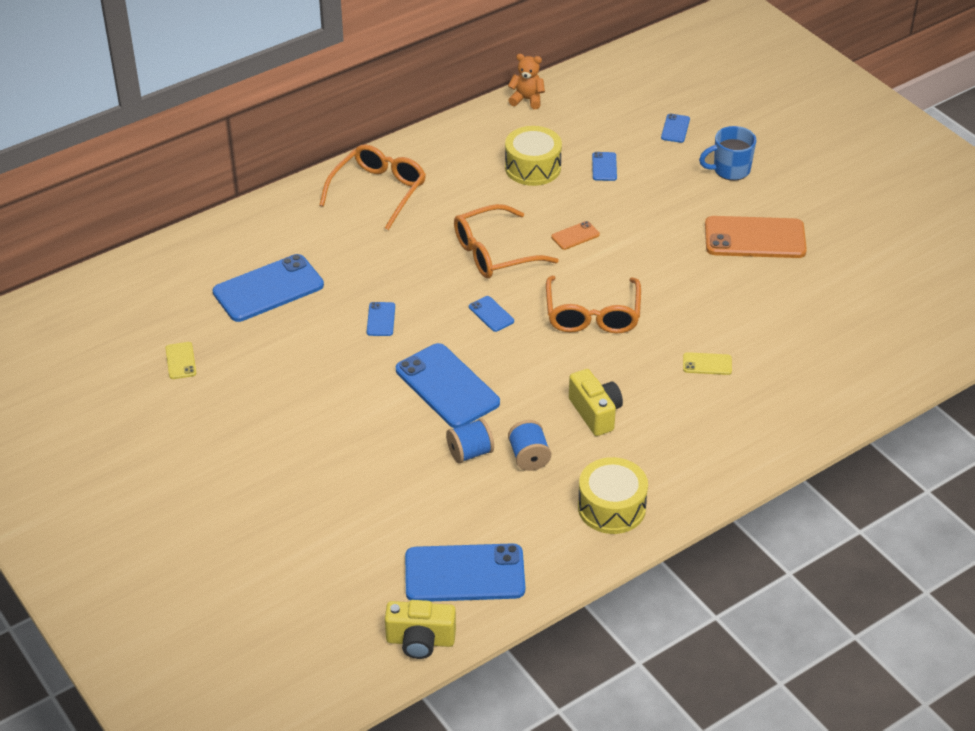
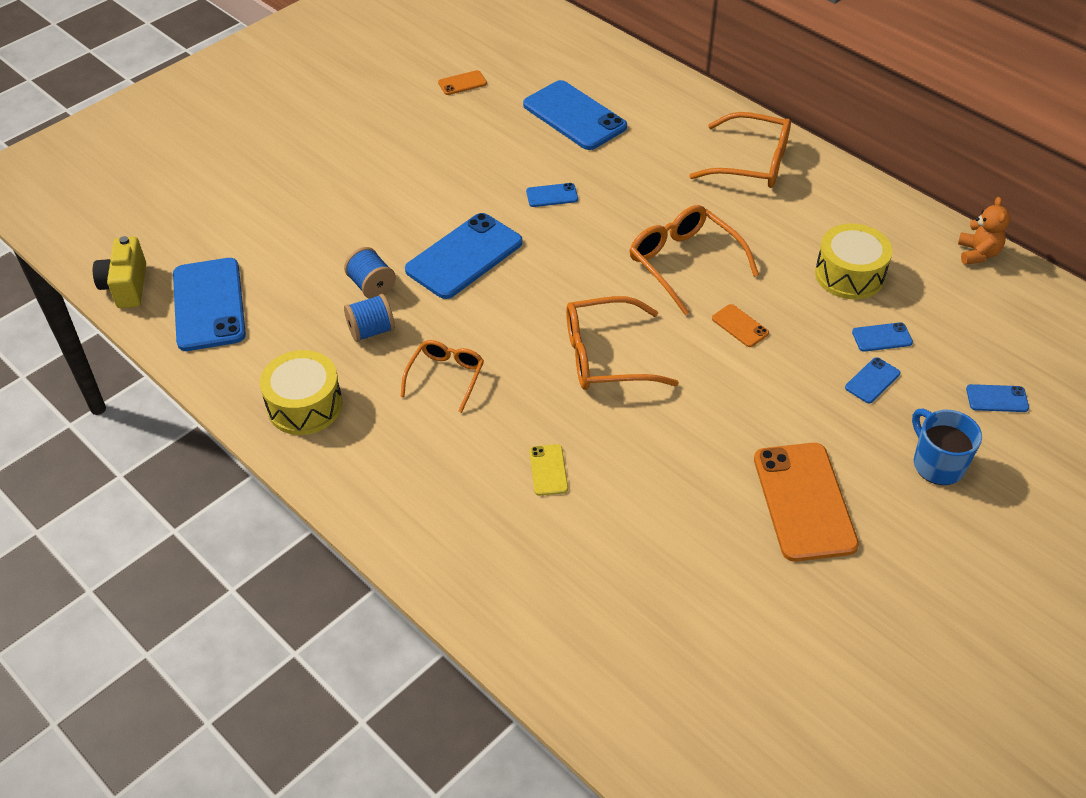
camera: 80 degrees right, 5 degrees up
(180, 361) = (462, 83): yellow phone -> orange phone
(491, 314) = (583, 274): blue phone -> blue phone (872, 380)
(595, 413) = (446, 376): yellow camera -> orange glasses

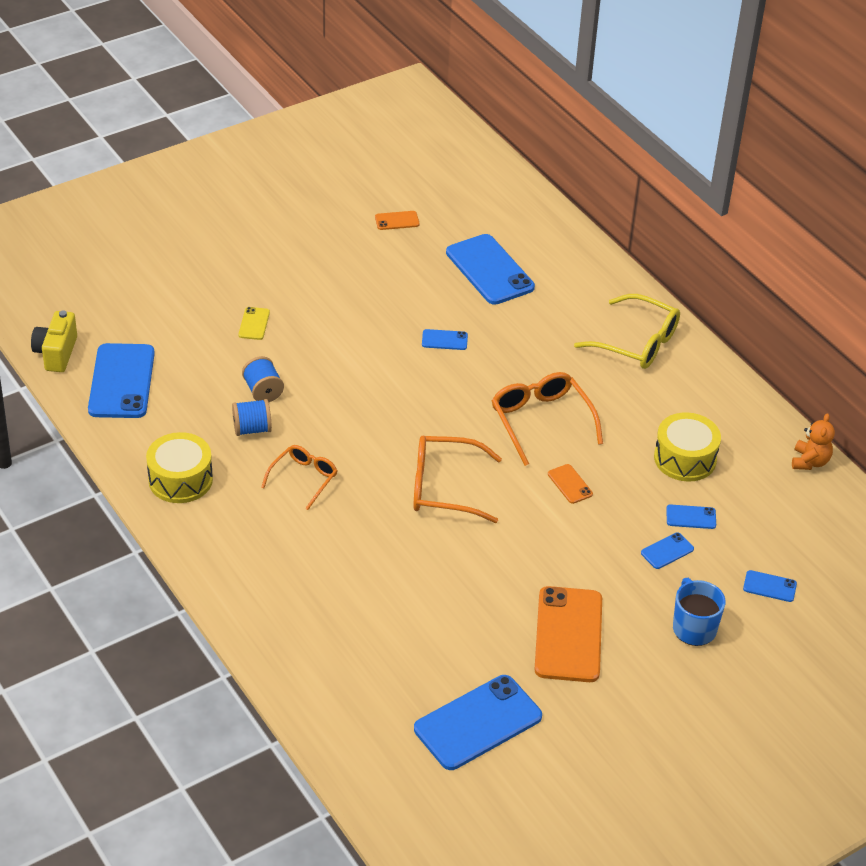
camera: 10 degrees right, 5 degrees down
(464, 256) = (350, 380): blue phone -> blue phone (478, 723)
(548, 470) = (365, 569): yellow phone -> yellow phone (254, 324)
(752, 163) = (637, 343): orange glasses -> yellow glasses

